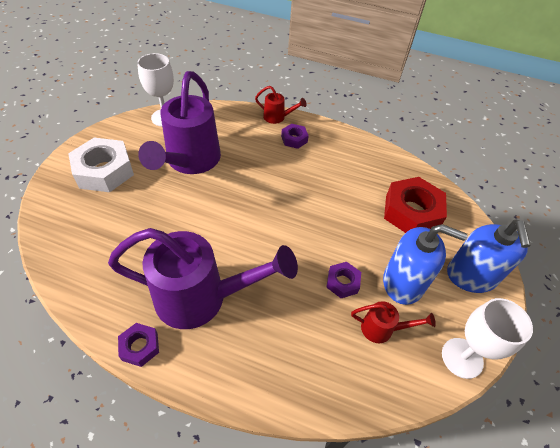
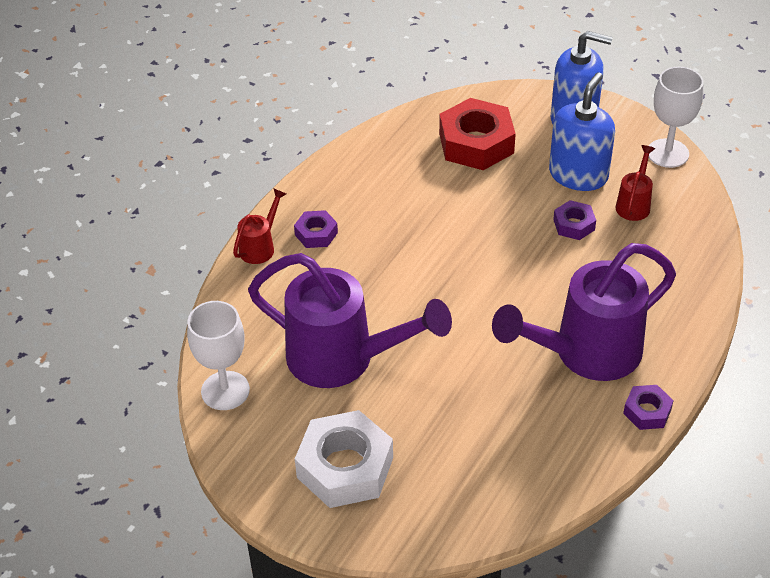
camera: 75 degrees left, 5 degrees down
(202, 298) = (586, 353): purple watering can -> purple watering can turned 135 degrees counterclockwise

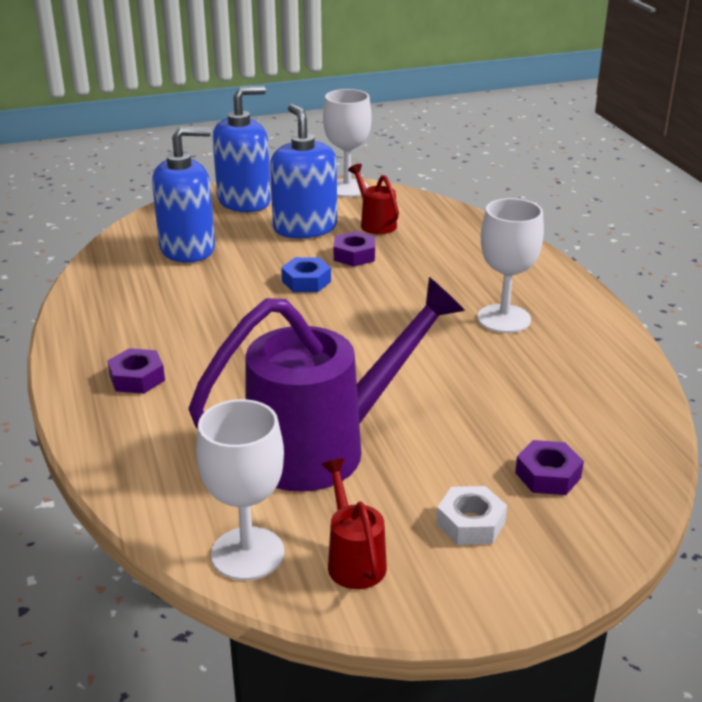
camera: 50 degrees left, 15 degrees down
(260, 247) = (91, 420): red watering can -> red watering can (353, 559)
(345, 467) = (470, 523): white nut -> white nut, size x0.51
(476, 143) = (188, 249): red nut -> blue soap dispenser
(509, 226) = (306, 281): none -> blue nut
(586, 353) = (504, 319): purple watering can -> white goblet
(647, 411) = (605, 324): purple nut -> purple nut (548, 475)

